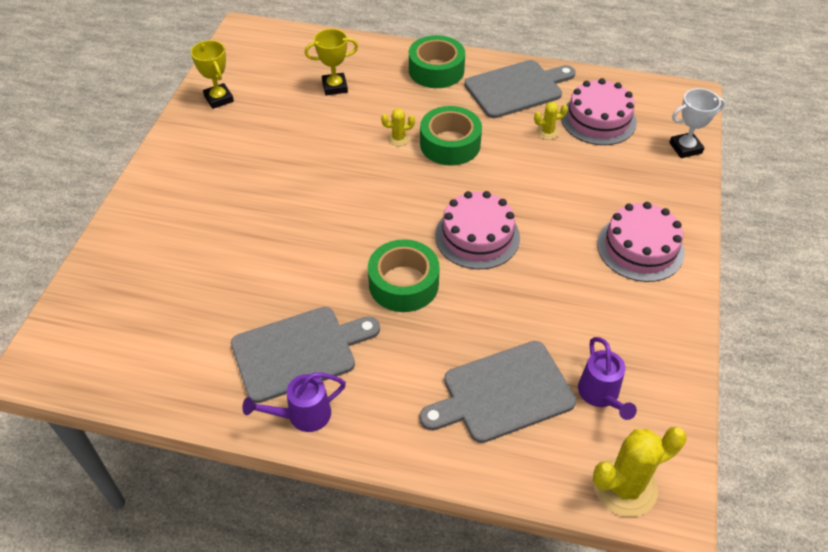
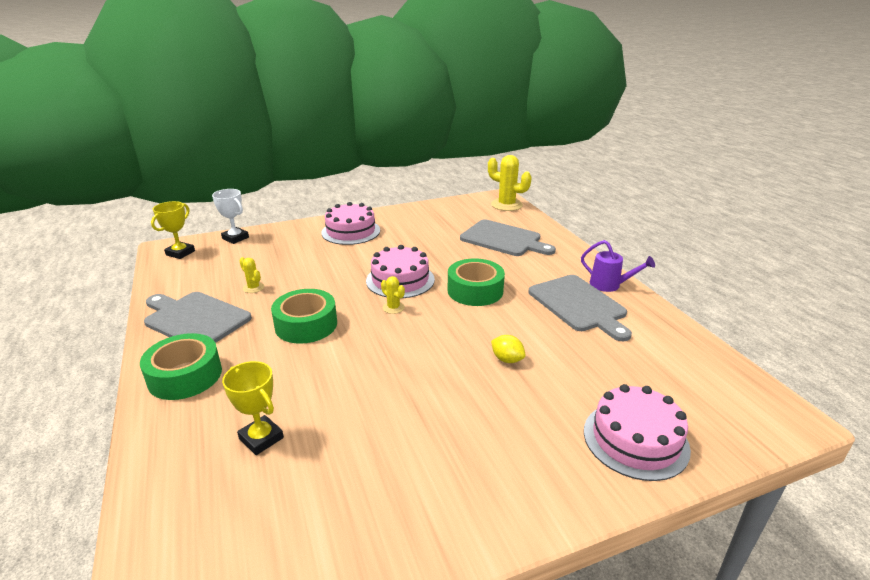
camera: 125 degrees left, 20 degrees down
(219, 99) = (361, 543): yellow trophy -> yellow trophy (180, 253)
(282, 239) = (507, 359): none -> yellow lemon
(298, 352) = (579, 305): grey cutting board -> grey cutting board turned 150 degrees counterclockwise
(398, 138) = (321, 354): yellow cactus -> yellow cactus (393, 308)
(598, 119) = (221, 273): pink cake -> pink cake (635, 439)
(600, 395) = (468, 219): purple watering can -> none

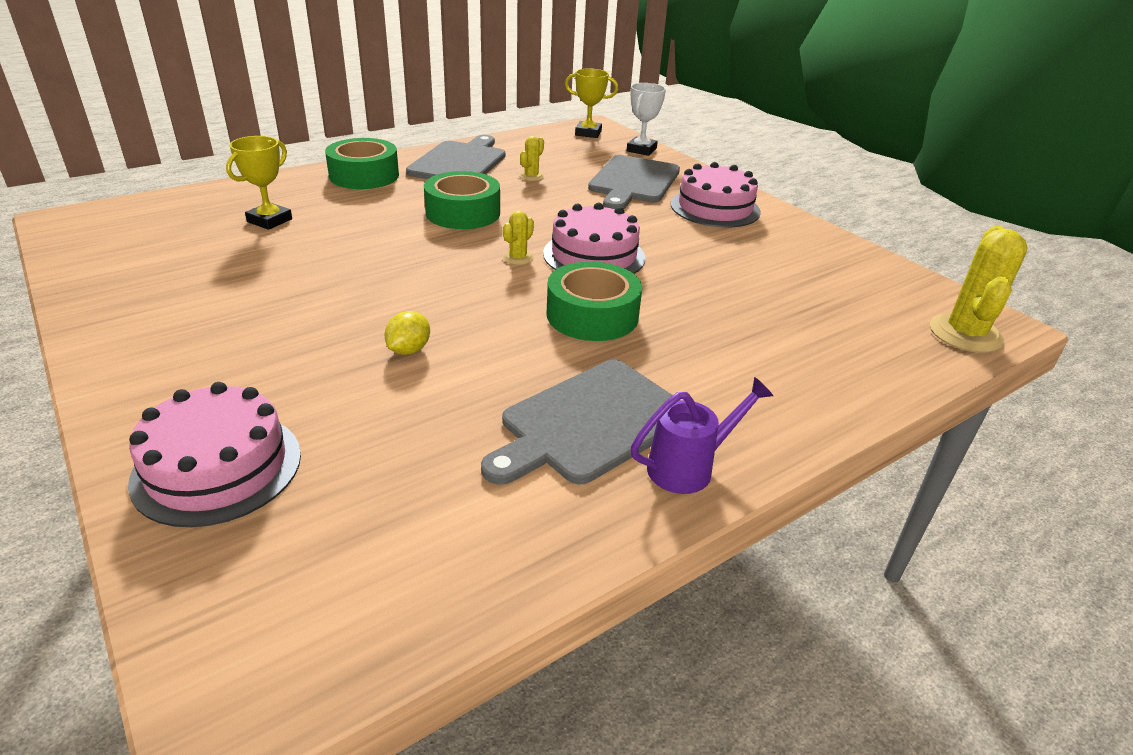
camera: 75 degrees right, 5 degrees up
(503, 239) = (798, 335): grey cutting board -> grey cutting board (633, 181)
(609, 285) = (688, 467): purple watering can -> purple watering can turned 135 degrees counterclockwise

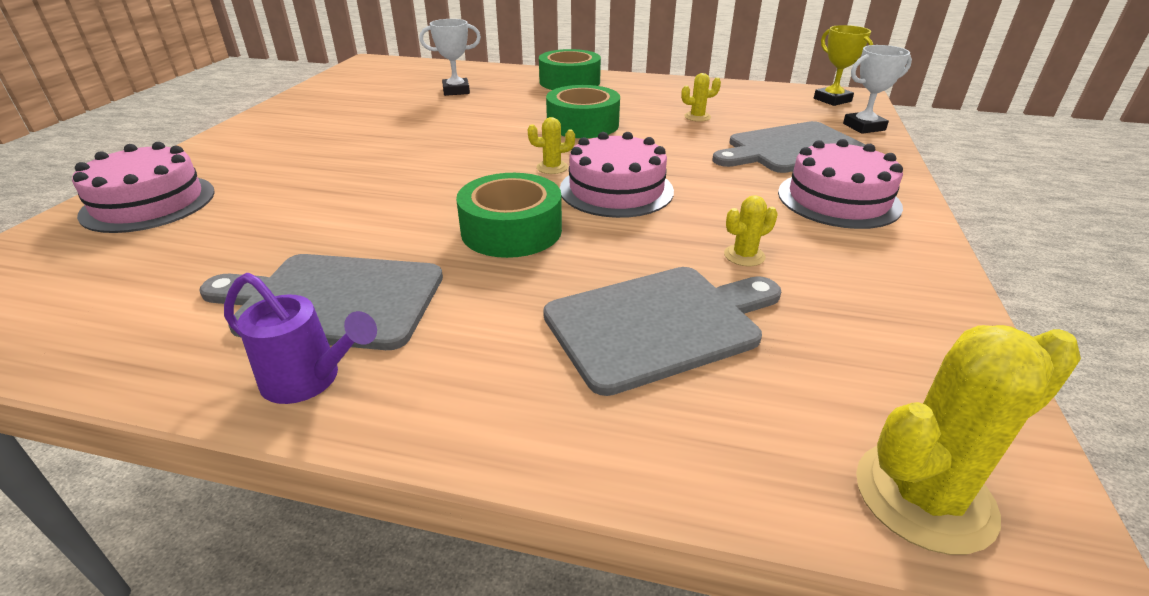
camera: 50 degrees right, 0 degrees up
(269, 220) = (456, 91): yellow trophy -> white trophy
(409, 350) = (353, 192): yellow lemon -> none
(459, 162) = (658, 92): grey cutting board -> grey cutting board (658, 324)
(737, 265) = (744, 256): none -> yellow cactus

